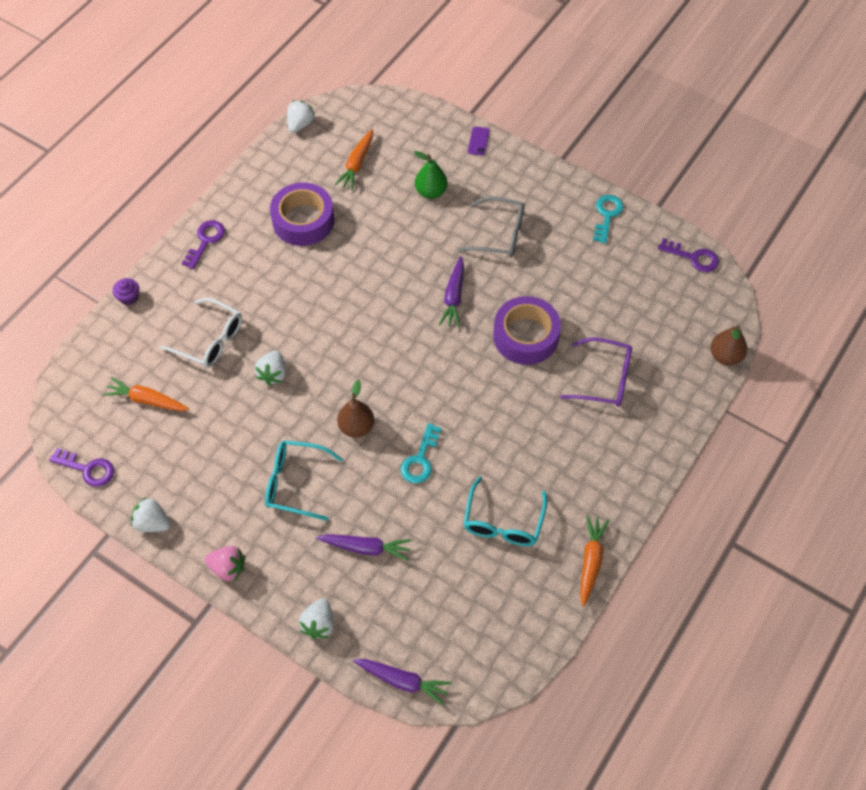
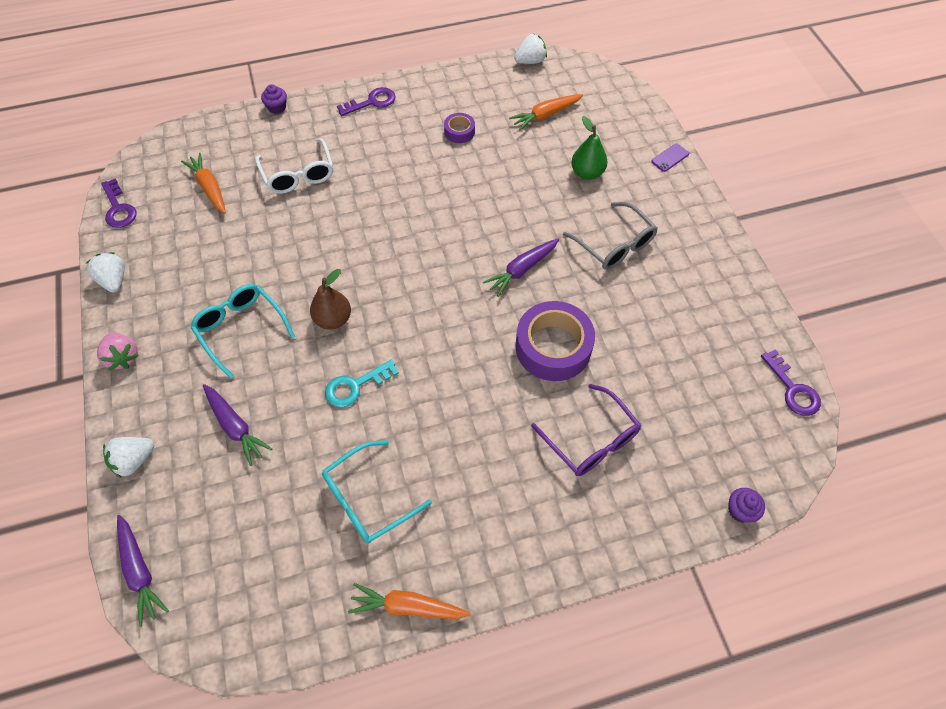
camera: 40 degrees right, 0 degrees up
(273, 374) = (315, 231): white strawberry -> none
(303, 220) = (459, 132): purple tape -> purple tape, size x0.49
(590, 562) = (408, 606): orange carrot -> orange carrot turned 135 degrees counterclockwise
(607, 215) = (735, 293): turquoise key -> none
(725, 356) = (740, 510): brown pear -> purple cupcake

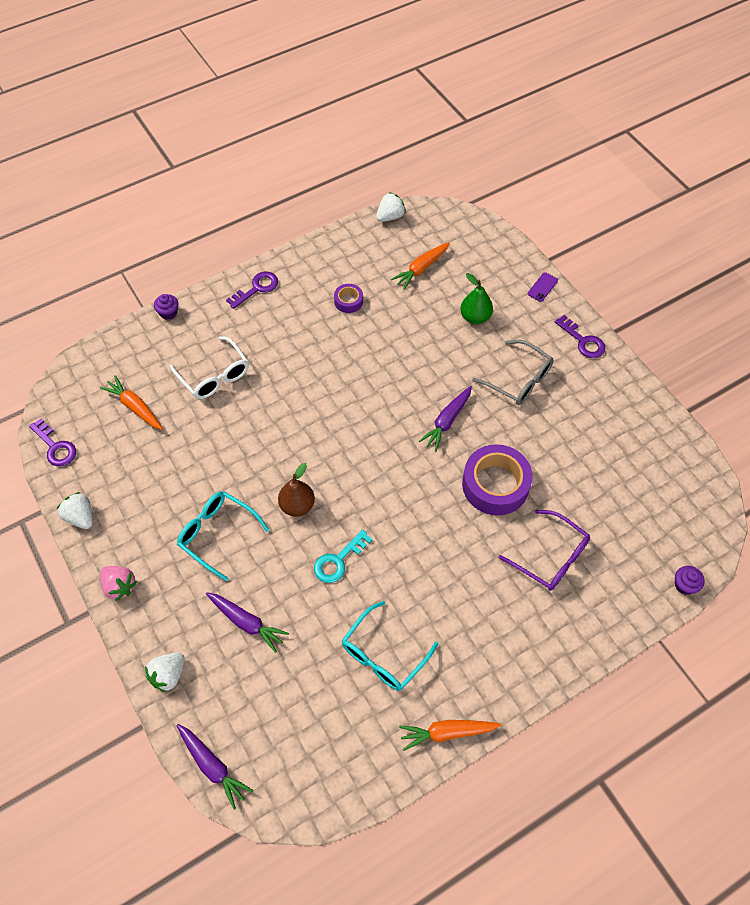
camera: 15 degrees left, 0 degrees up
(792, 389) = (699, 473): purple key -> purple key (583, 341)

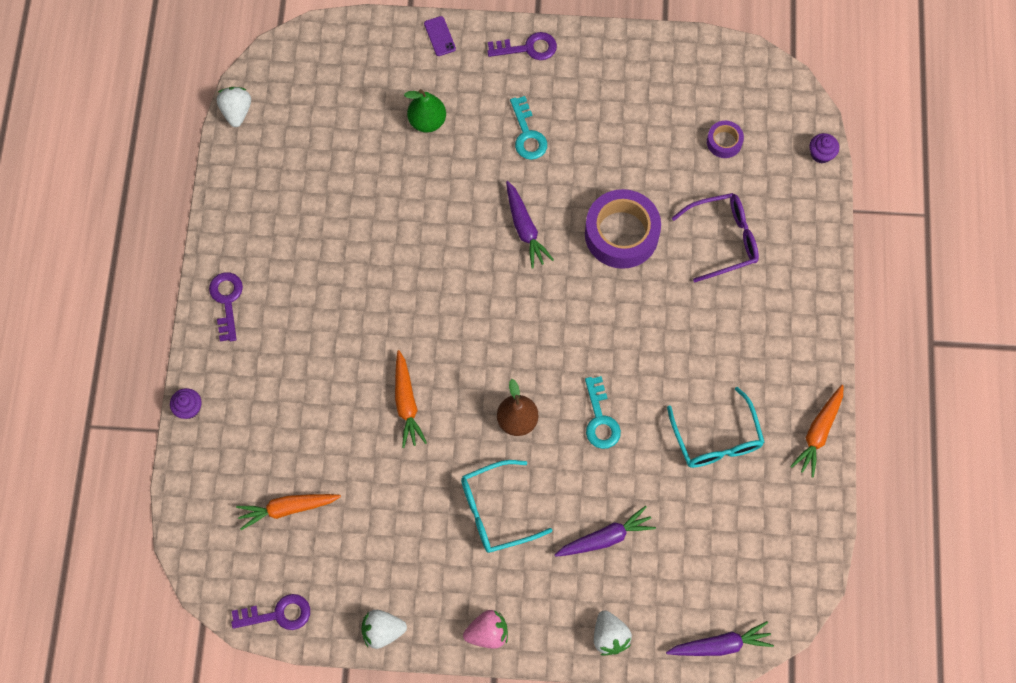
camera: 55 degrees left, 10 degrees up
(214, 375) = (308, 408): white glasses -> none
(348, 301) = (315, 223): purple tape -> purple tape (724, 142)
(421, 269) = (329, 128): orange carrot -> orange carrot (406, 403)
(519, 380) = (527, 134): grey glasses -> turquoise key

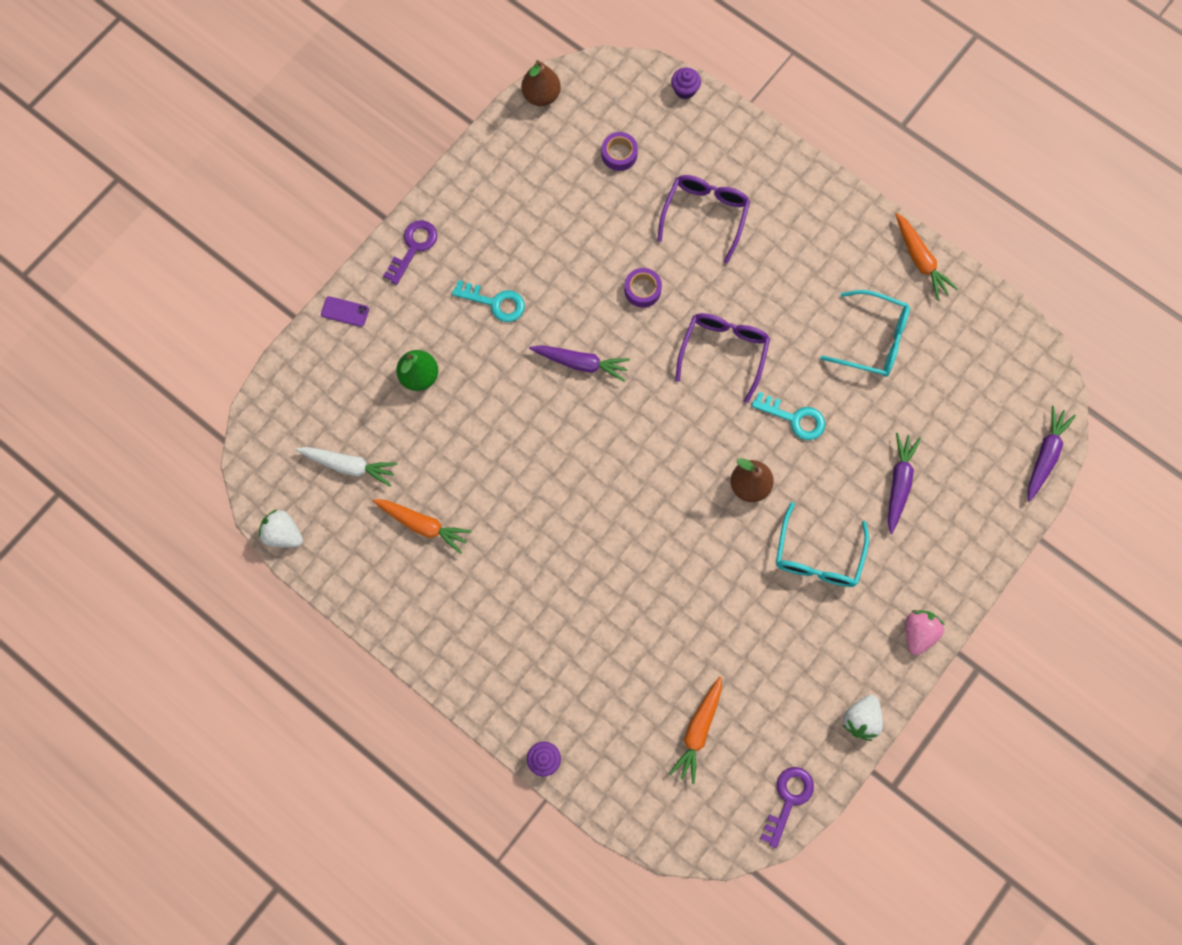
camera: 55 degrees left, 5 degrees up
(227, 301) = (465, 660): purple key -> none
(321, 120) = (349, 465): none -> white carrot
(406, 403) = (671, 566): orange carrot -> orange carrot (423, 525)
(609, 636) = (983, 536): white strawberry -> none
(615, 328) = (723, 352): none -> purple glasses
(621, 234) = (642, 290): purple tape -> purple tape, size x0.49
(728, 53) = (541, 96): none -> brown pear

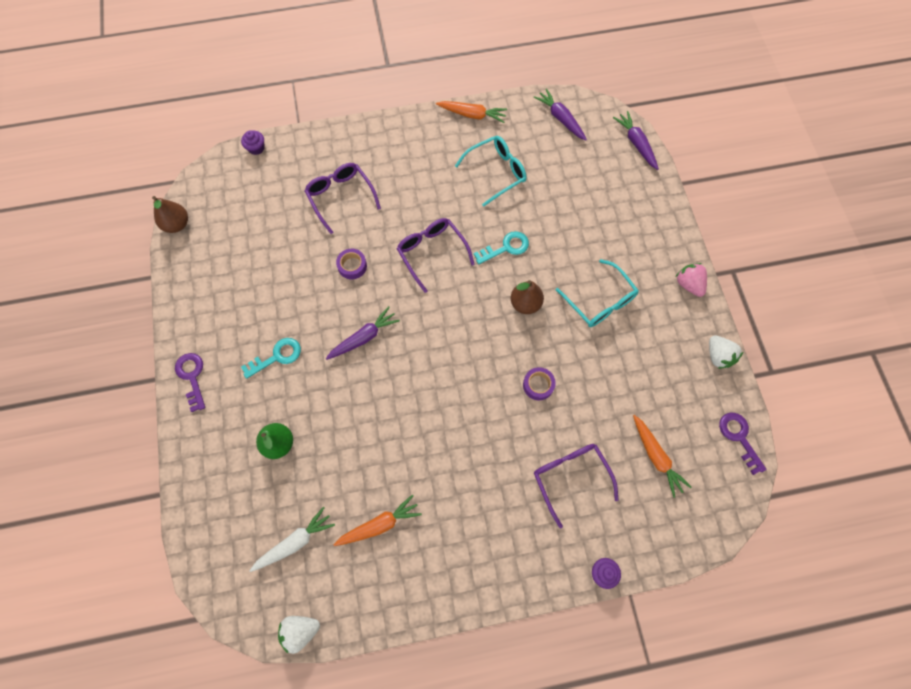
camera: 50 degrees left, 5 degrees down
(345, 311) = (189, 457): purple phone -> none
(609, 663) = (570, 477): none -> purple glasses
(619, 154) = (257, 212): purple tape -> purple tape (538, 385)
(898, 483) = (591, 225): purple carrot -> purple carrot (560, 119)

